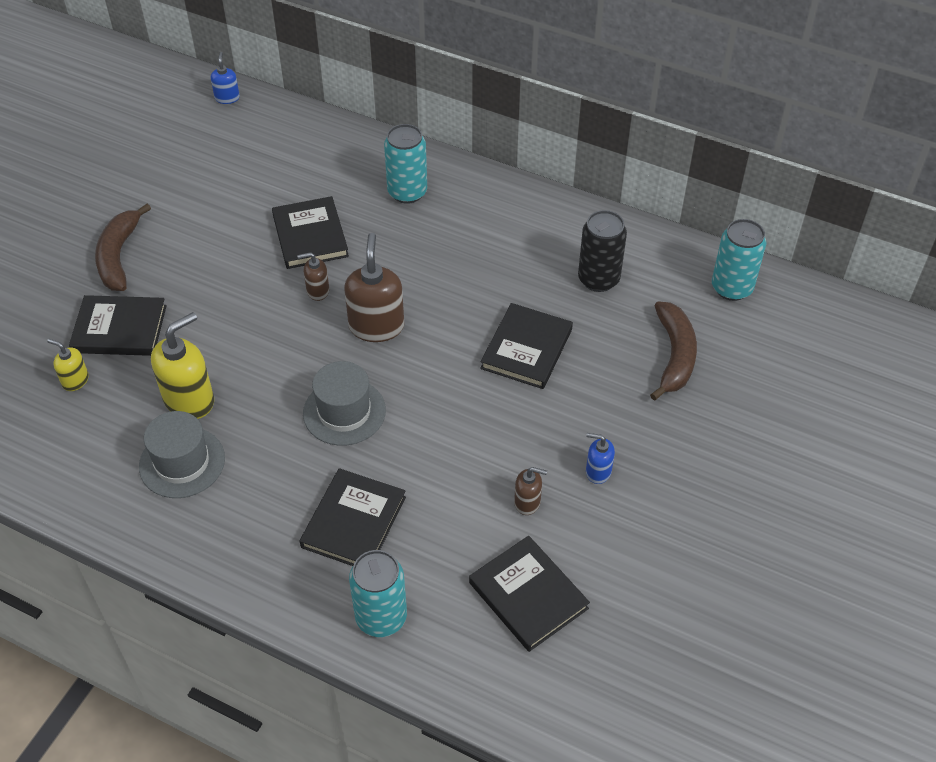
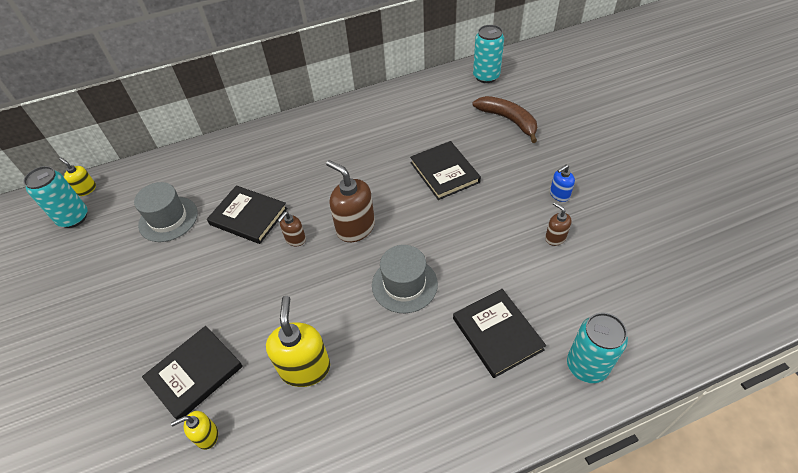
camera: 45 degrees left, 0 degrees up
(119, 256) = (131, 332): brown banana -> none
(182, 462) = (354, 408): grey hat -> grey hat (168, 219)
(227, 98) = (86, 189): blue soap dispenser -> yellow soap dispenser
(407, 192) = (273, 153): turquoise can -> turquoise can (73, 218)
(527, 502) = (555, 237): brown soap dispenser -> brown soap dispenser turned 90 degrees counterclockwise
(528, 595) = (624, 278): black book -> none
(598, 279) = (427, 117): black can -> none

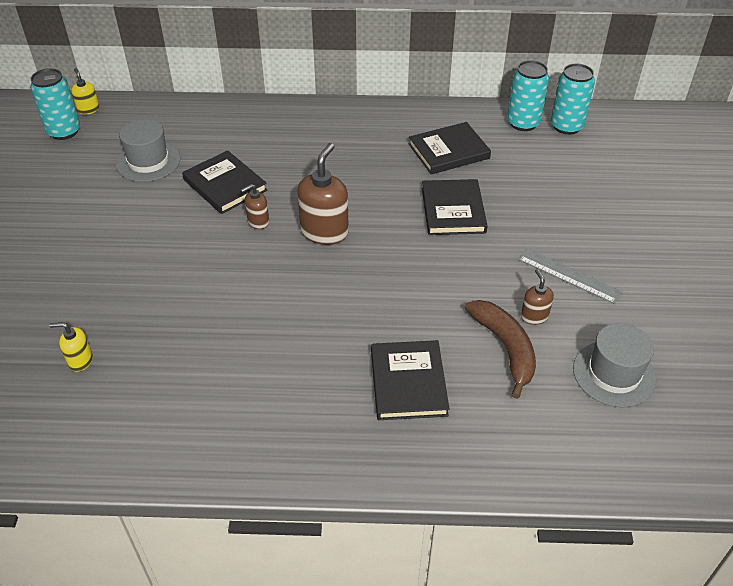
camera: 20 degrees right, 5 degrees down
(195, 373) = (98, 305): black book -> black book (448, 151)
(305, 368) = (200, 339): yellow soap dispenser -> none
(355, 227) = (324, 232): brown soap dispenser -> brown soap dispenser turned 45 degrees clockwise
(404, 284) = (341, 302): grey hat -> grey hat (614, 374)
(508, 120) = (561, 180): brown banana -> brown banana (505, 348)
(559, 195) = (569, 276): blue soap dispenser -> grey ruler
(586, 366) = (484, 448): turquoise can -> turquoise can (523, 123)

